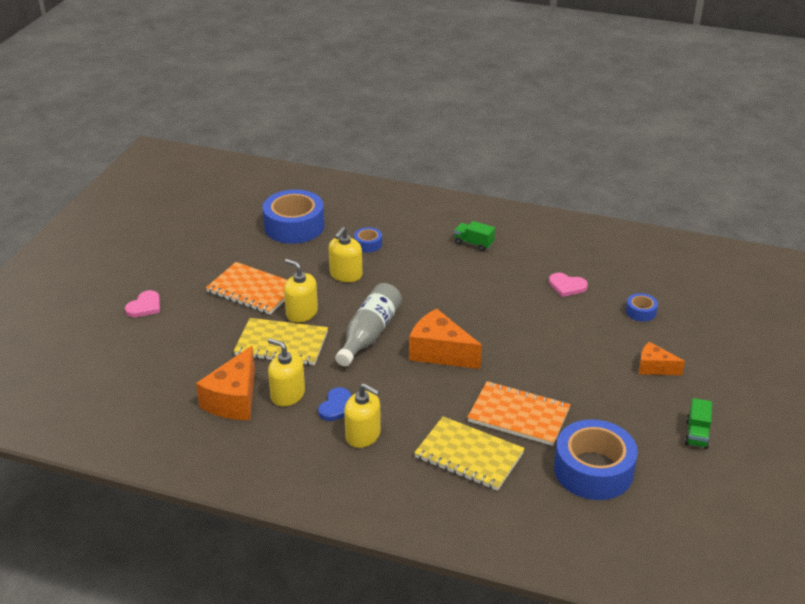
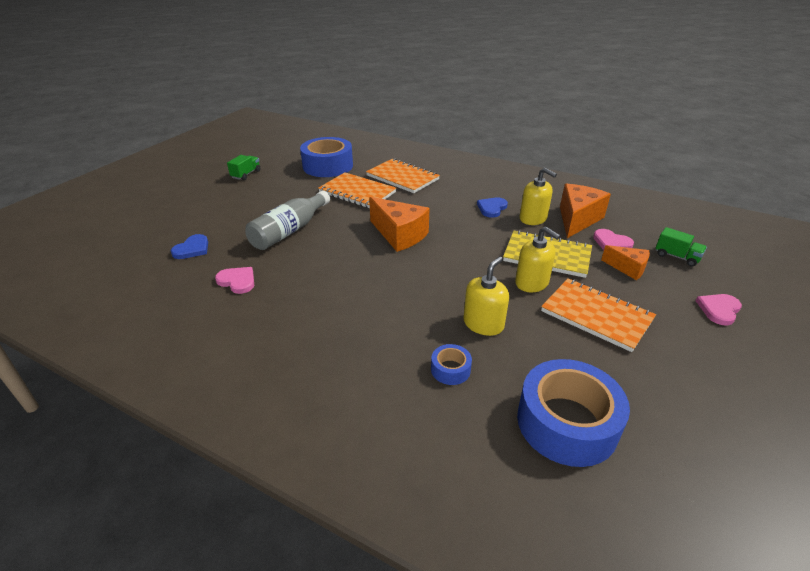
camera: 170 degrees left, 0 degrees up
(207, 369) = (611, 242): none -> pink heart
(363, 435) = (473, 192): yellow soap dispenser -> none
(369, 334) = (461, 256): grey bottle -> grey bottle (290, 231)
(469, 455) = (402, 177): yellow notebook -> orange notebook
(473, 243) = (305, 351): green truck -> green truck (677, 257)
(640, 312) = (192, 249): blue tape -> blue heart
(654, 367) = (231, 209): orange cheese -> orange cheese (628, 268)

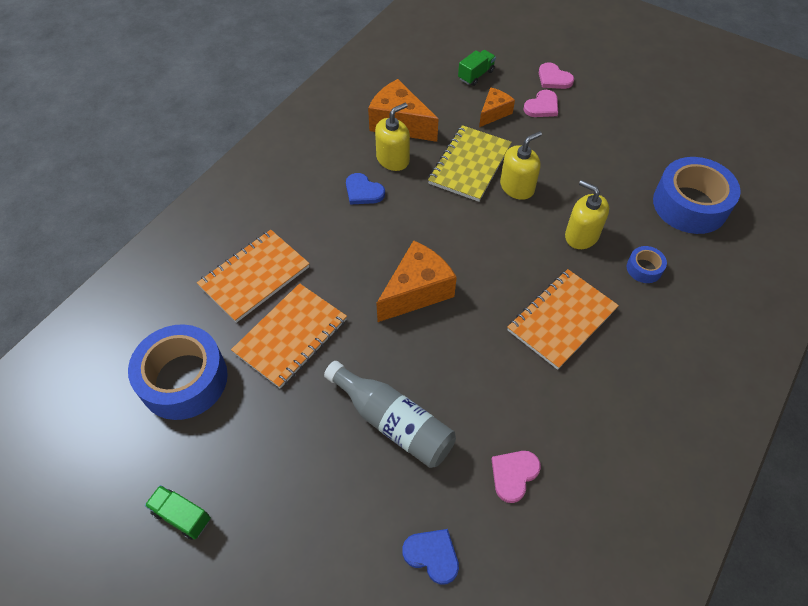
camera: 85 degrees left, 20 degrees up
(596, 315) = (565, 154): orange notebook -> orange notebook (562, 320)
(611, 242) = (448, 111): pink heart -> pink heart (542, 106)

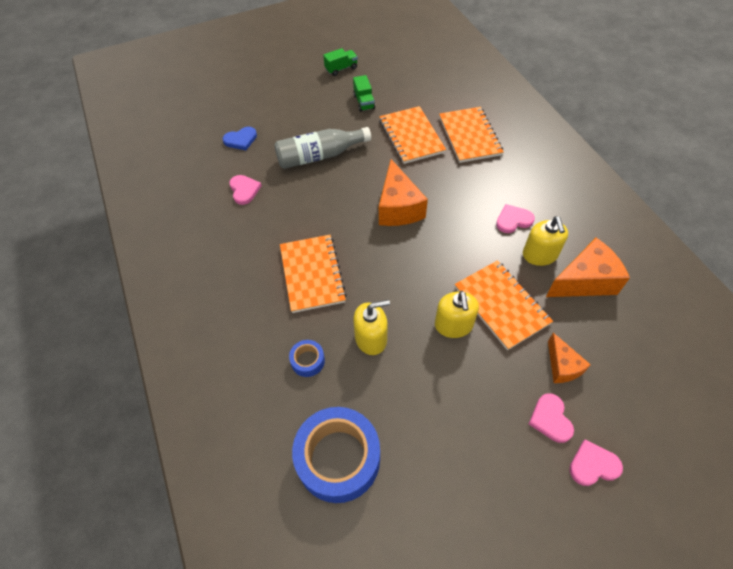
camera: 125 degrees right, 0 degrees up
(184, 379) = (417, 88): blue tape -> none
(363, 191) = (513, 220): blue heart -> pink heart
(470, 165) = (501, 305): yellow notebook -> orange notebook
(476, 75) = (633, 386): green truck -> green truck (364, 102)

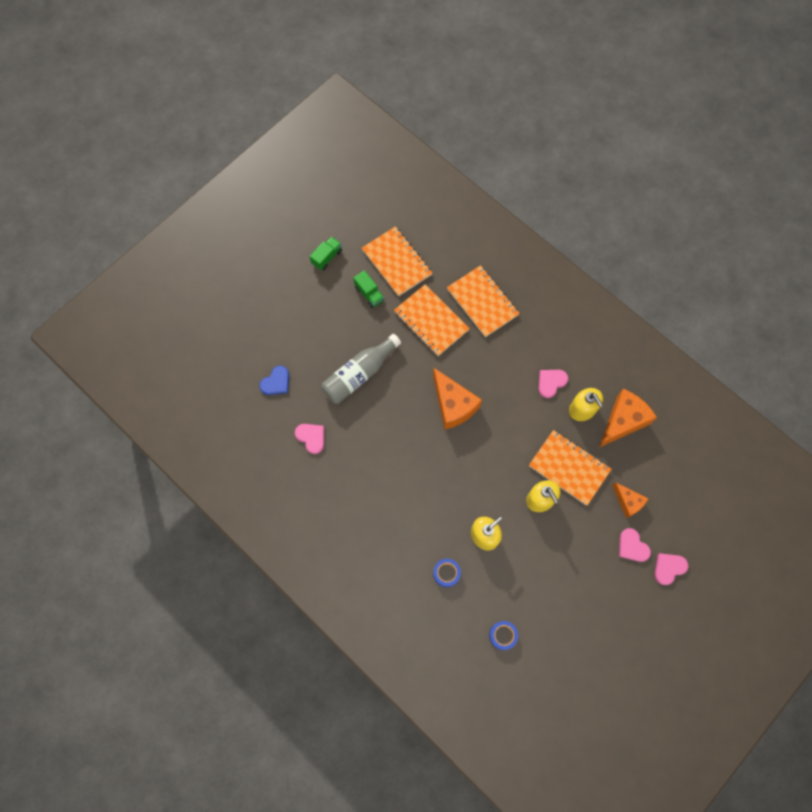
camera: 25 degrees left, 15 degrees up
(312, 274) = (413, 498): orange notebook -> orange notebook (396, 262)
(338, 458) = (503, 635): blue tape -> blue tape, size x0.45

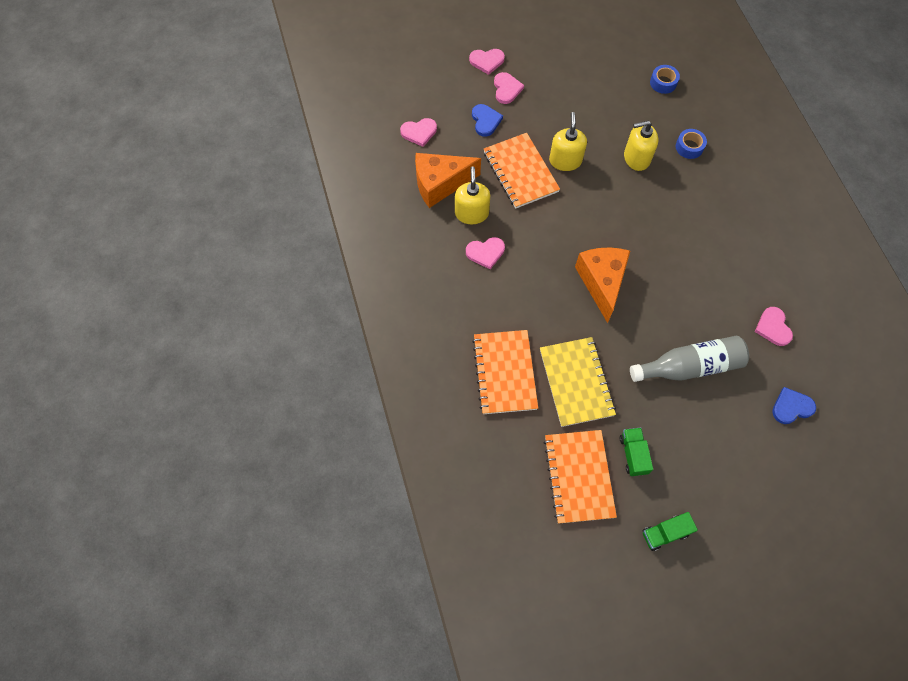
camera: 150 degrees left, 5 degrees down
(431, 321) = (576, 382): orange notebook -> yellow notebook
(628, 502) = (485, 121): orange cheese -> blue heart
(672, 459) = (419, 132): none -> pink heart

